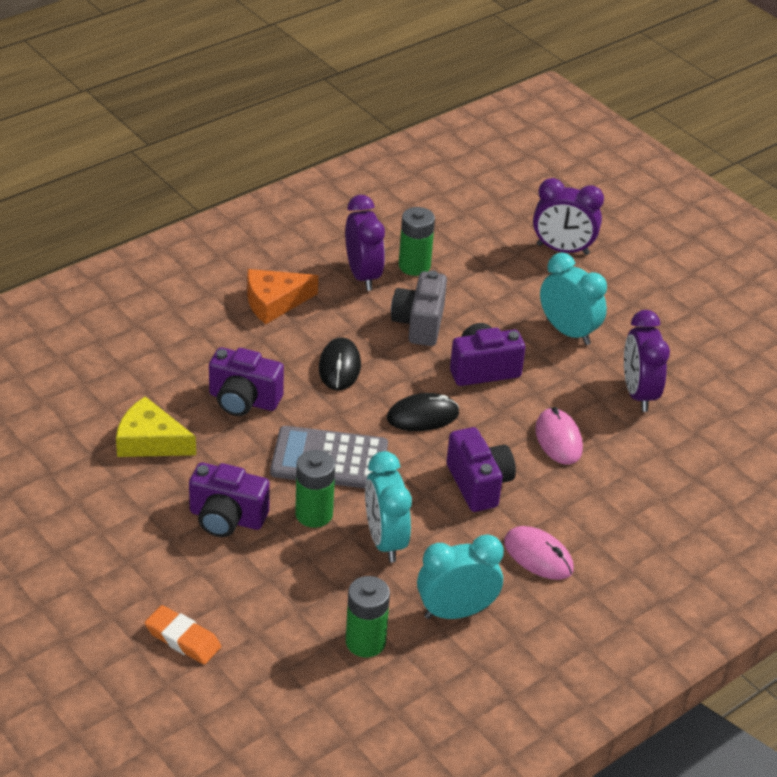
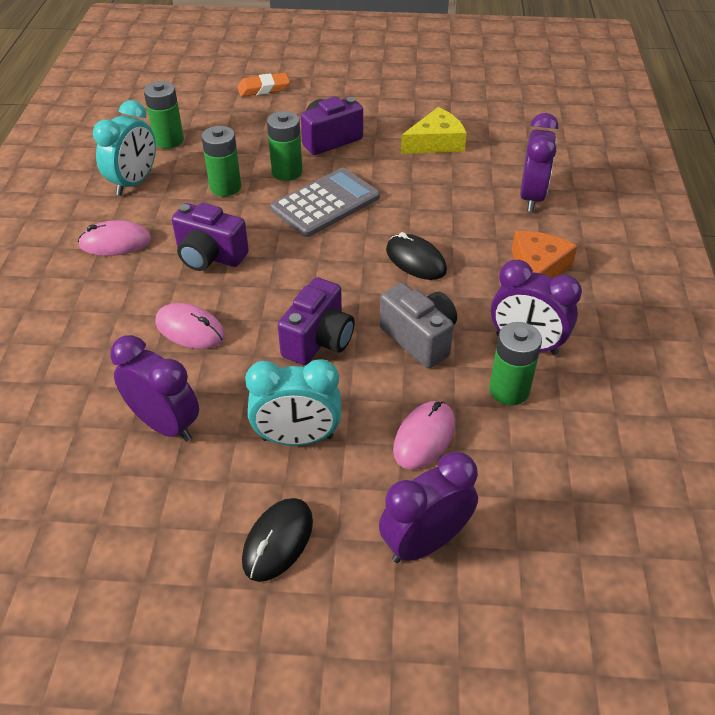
camera: 135 degrees right, 5 degrees up
(177, 343) = (531, 197): none -> purple clock
(243, 400) = (431, 196): purple camera -> none
(385, 540) = (225, 187): turquoise clock -> green battery
(422, 416) = (310, 271): black mouse -> black mouse (278, 541)
(497, 282) = (424, 437): none -> pink mouse

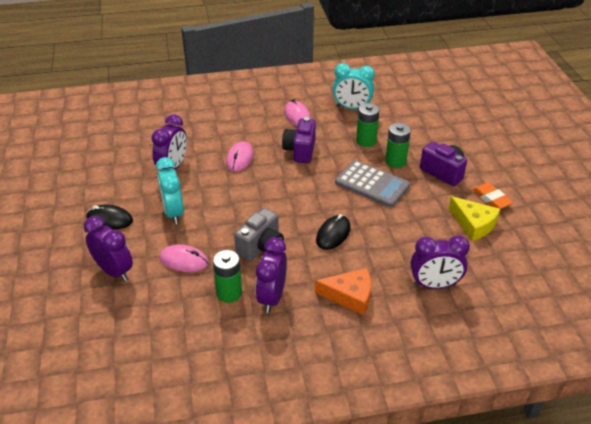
camera: 75 degrees right, 5 degrees down
(169, 140) = (400, 109): green battery -> none
(263, 88) = (484, 131): orange eraser -> orange eraser (491, 198)
(318, 340) = (246, 206): purple camera -> none

